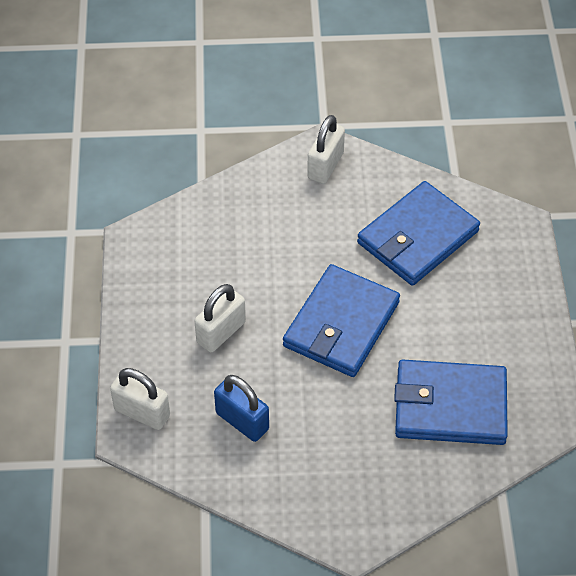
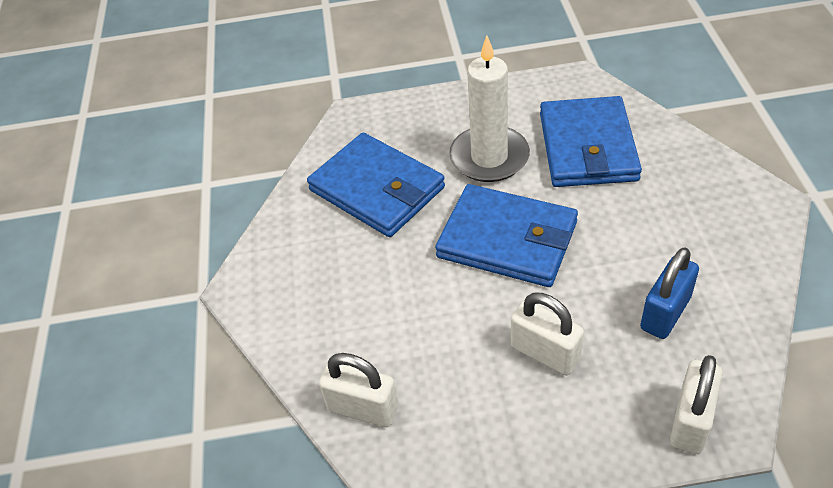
camera: 90 degrees left, 5 degrees down
(325, 166) = (272, 281): white padlock -> white padlock (363, 408)
(446, 324) = (489, 157): none -> white candle

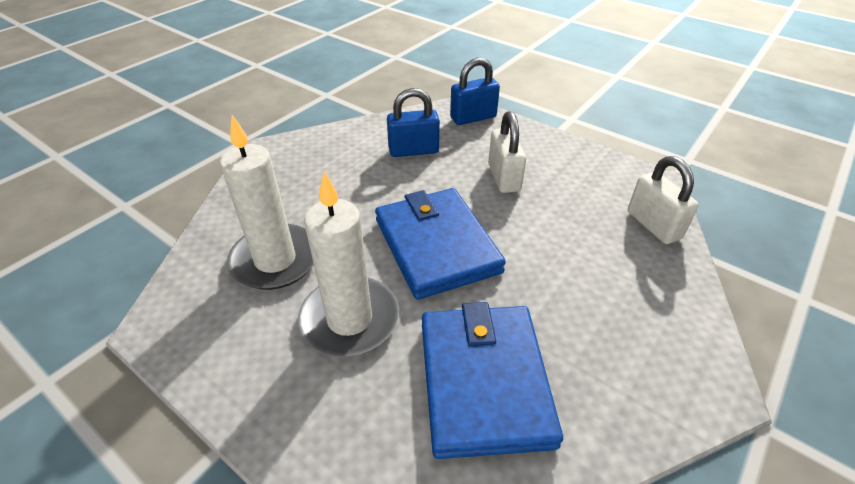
camera: 140 degrees left, 5 degrees down
(587, 147) = (275, 260): blue wallet -> white candle
(691, 421) = (473, 117): white padlock -> blue padlock

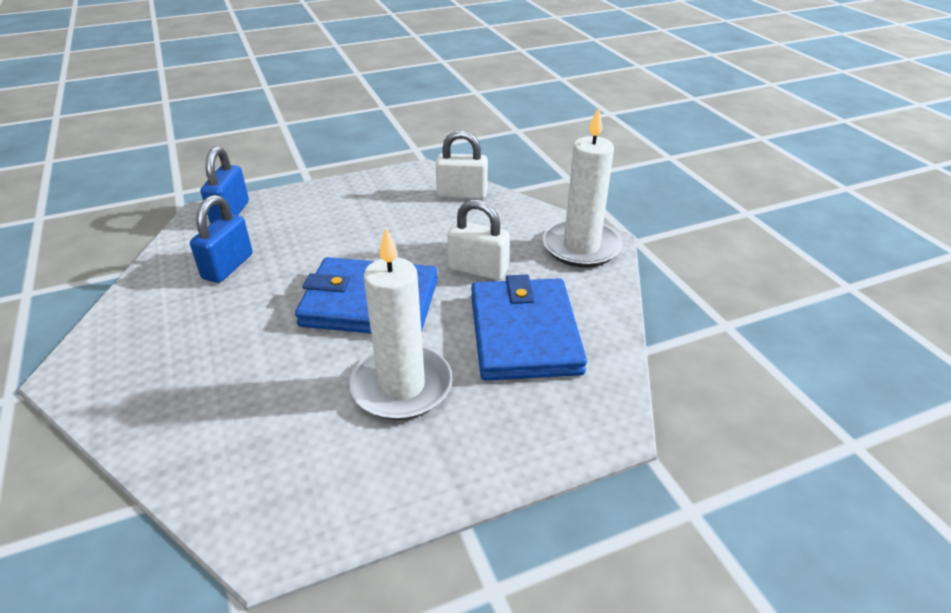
camera: 60 degrees left, 5 degrees down
(275, 260) = (273, 416): white candle -> white candle (581, 247)
(484, 381) = (524, 333): blue wallet -> blue wallet turned 60 degrees clockwise
(504, 177) = (333, 233): white padlock -> white padlock (478, 269)

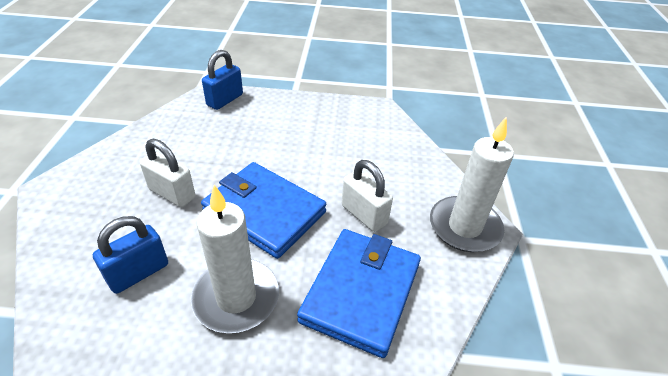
camera: 25 degrees right, 5 degrees up
(228, 267) = (194, 142): blue padlock -> blue padlock (138, 273)
(462, 194) = (397, 140): white padlock -> white padlock (172, 193)

